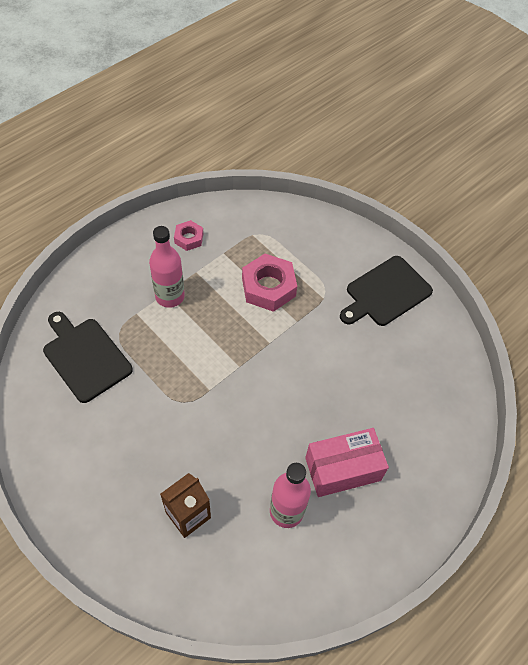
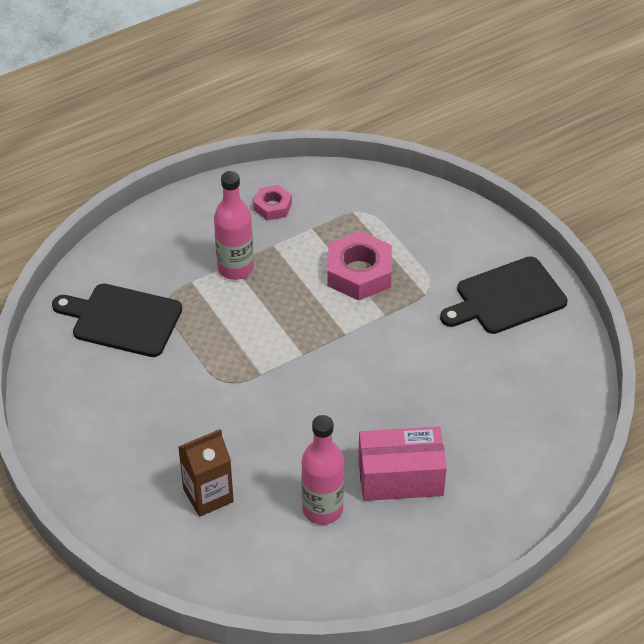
camera: 15 degrees right, 10 degrees down
(85, 357) = (122, 320): black cutting board -> black cutting board turned 45 degrees counterclockwise

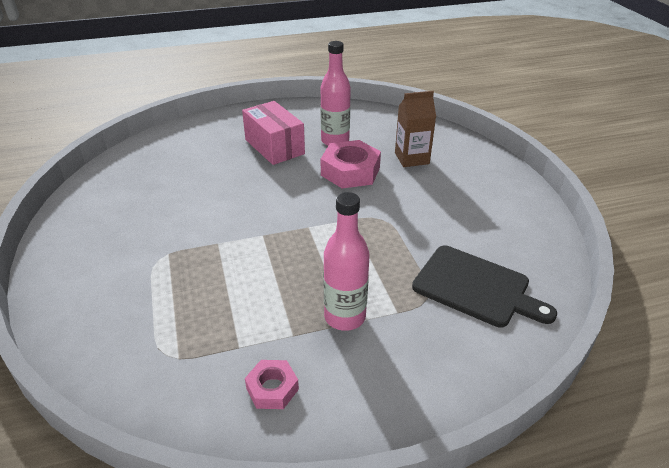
camera: 165 degrees left, 10 degrees down
(359, 273) = (217, 285): pink nut -> pink nut (350, 171)
(400, 477) = (274, 147): pink box -> pink box turned 45 degrees clockwise
(506, 298) = (99, 236): black cutting board -> none

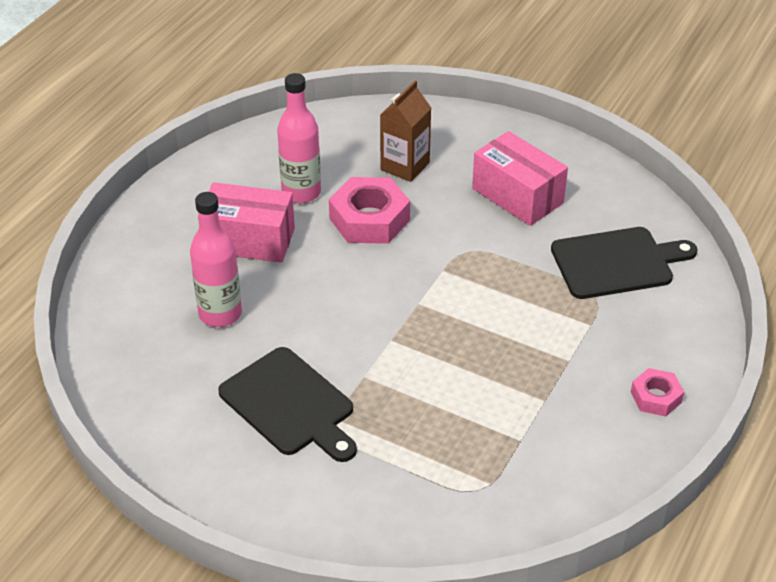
camera: 45 degrees left, 5 degrees up
(161, 230) = (290, 405): none -> black cutting board
(272, 389) = (587, 447): pink nut -> pink nut (656, 397)
(345, 317) = (560, 358): pink bottle -> pink bottle (220, 314)
(460, 209) = (517, 196): none -> pink box

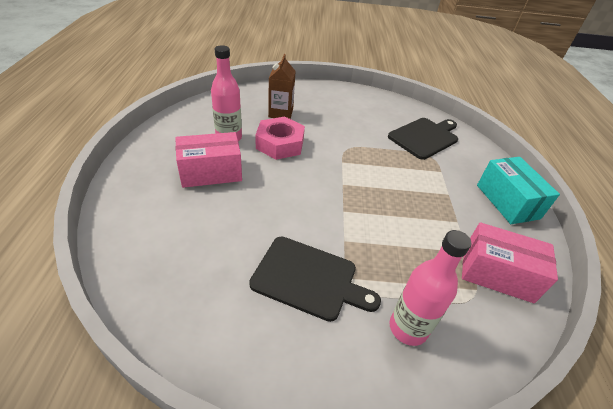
camera: 30 degrees left, 0 degrees up
(220, 314) = (218, 226): pink bottle -> pink bottle (408, 328)
(517, 196) = (350, 116): pink box -> pink box (497, 274)
(656, 397) = (507, 201): pink nut -> turquoise box

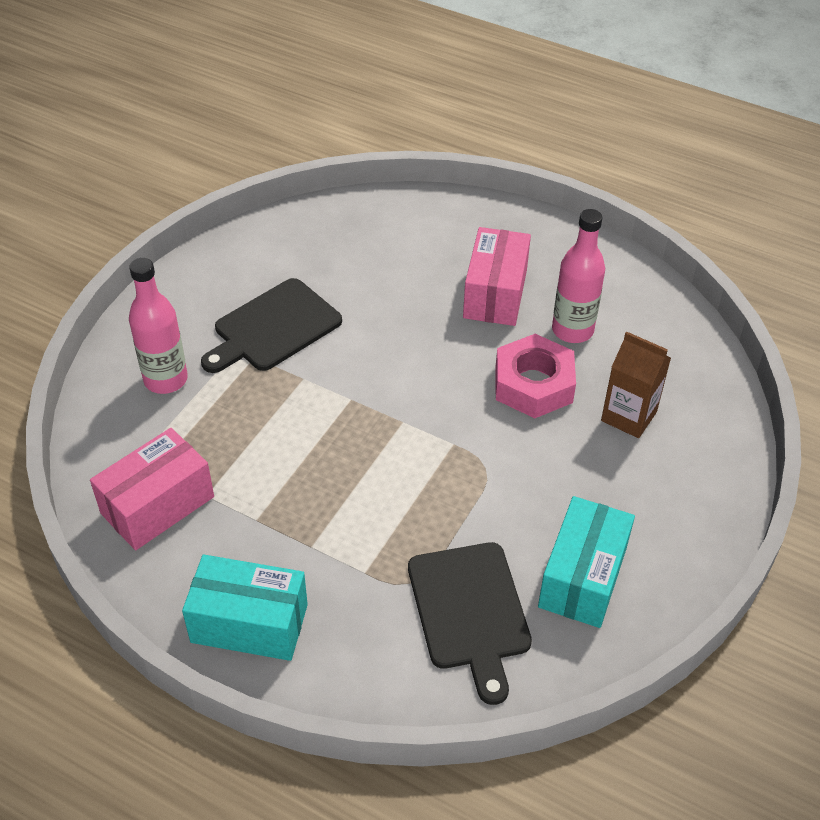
camera: 120 degrees right, 5 degrees up
(379, 113) = (582, 577): none -> turquoise box

